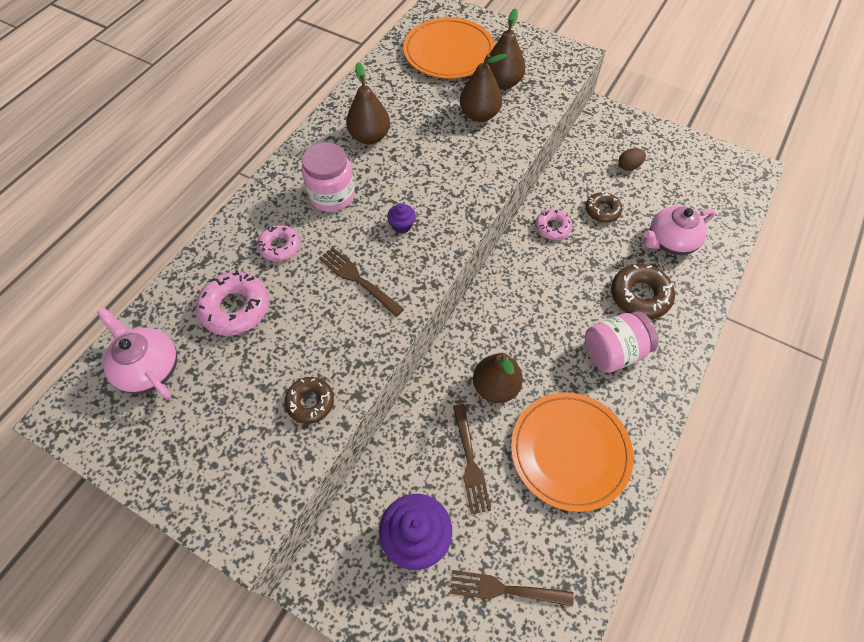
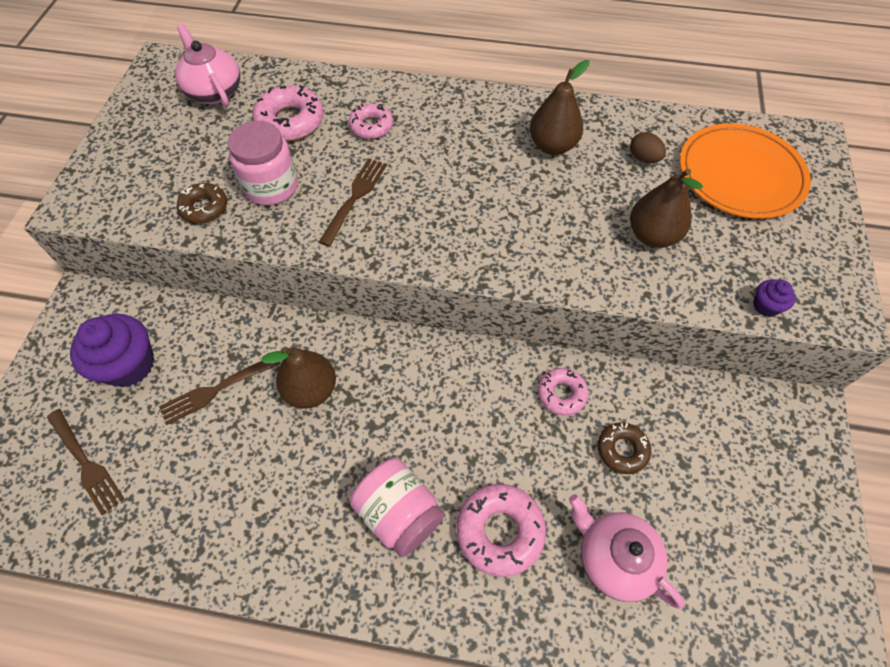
camera: 70 degrees right, 0 degrees up
(149, 368) = (214, 91): pink teapot -> pink teapot turned 60 degrees counterclockwise
(332, 195) = (453, 142): pink jar -> pink jar (271, 186)
(402, 225) = (441, 212): purple cupcake -> purple cupcake (765, 306)
(502, 83) = (726, 244): brown pear -> none
(506, 589) = (85, 462): brown fork -> brown fork turned 150 degrees clockwise
(570, 451) = (249, 491): orange plate -> none
(629, 166) = (725, 469): brown egg -> brown egg (643, 158)
(640, 296) = (499, 531): brown donut -> pink donut

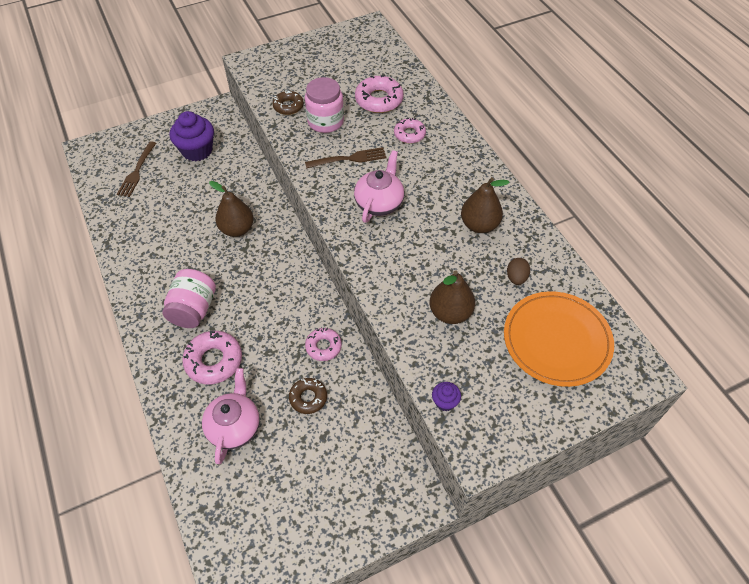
camera: 55 degrees right, 5 degrees down
(214, 91) = (370, 58): pink teapot -> pink teapot (379, 203)
(217, 389) = (209, 192): brown fork -> none

